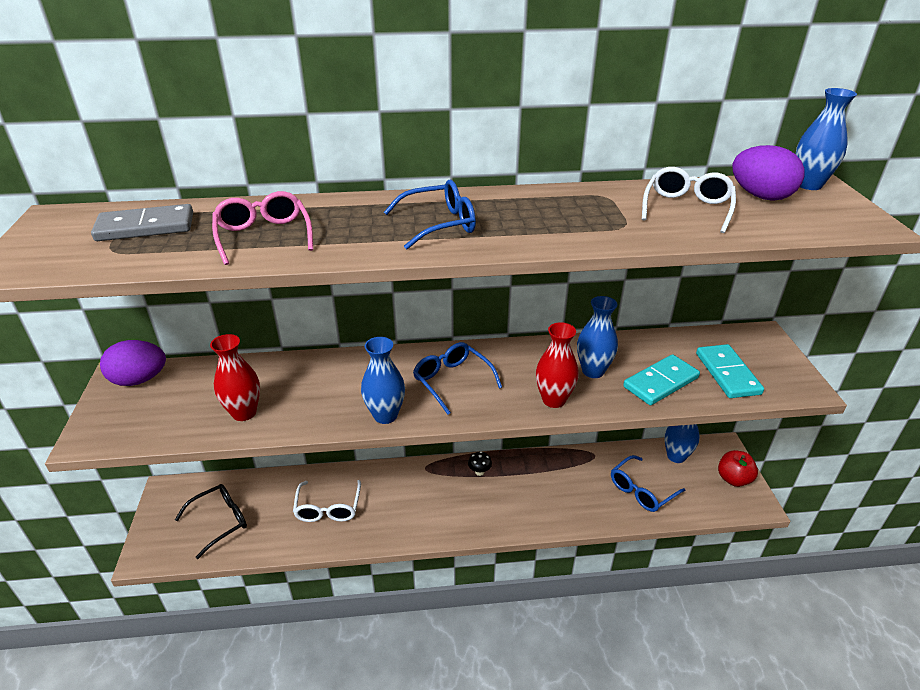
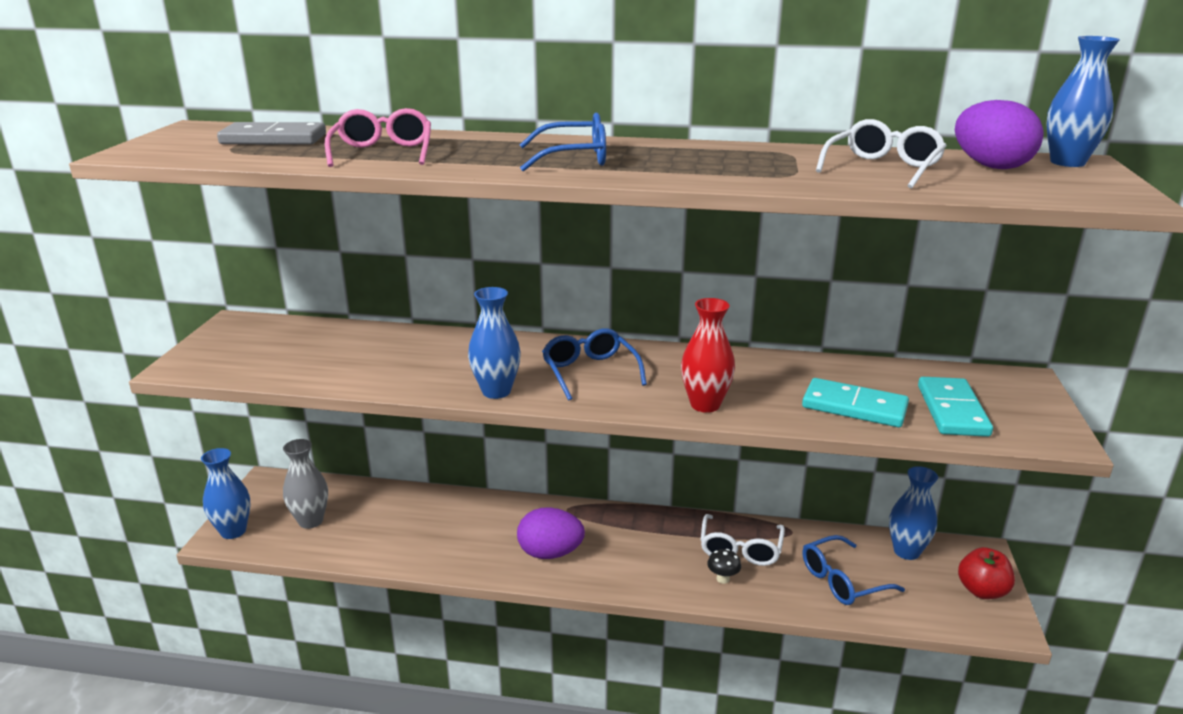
camera: 15 degrees right, 10 degrees down
(139, 380) = (253, 328): purple egg -> purple egg (550, 553)
(219, 522) = (310, 521): black glasses -> grey vase
(244, 413) = (344, 368): red vase -> none
(328, 508) = (436, 529): white glasses -> white glasses (740, 548)
(479, 472) = (633, 524): black mushroom -> black mushroom (723, 579)
(593, 371) = (770, 385): blue vase -> blue vase (233, 531)
(660, 382) = (854, 407): turquoise domino -> turquoise domino turned 45 degrees clockwise

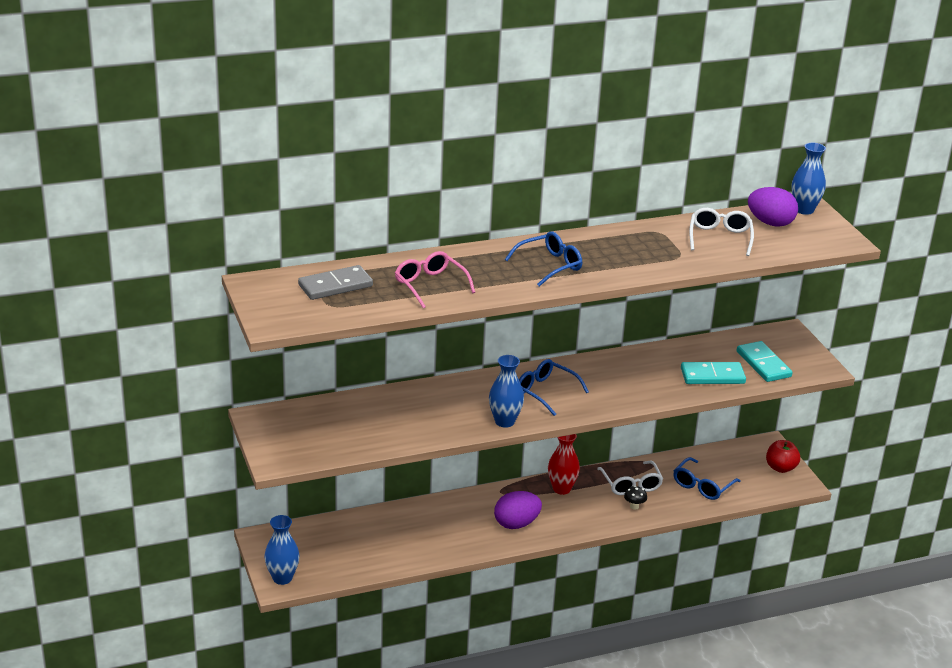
camera: 30 degrees left, 5 degrees up
(310, 521) = (330, 554): grey vase -> none
(705, 405) = (632, 397): red vase -> red vase (561, 489)
(906, 551) = (727, 456): blue vase -> none

